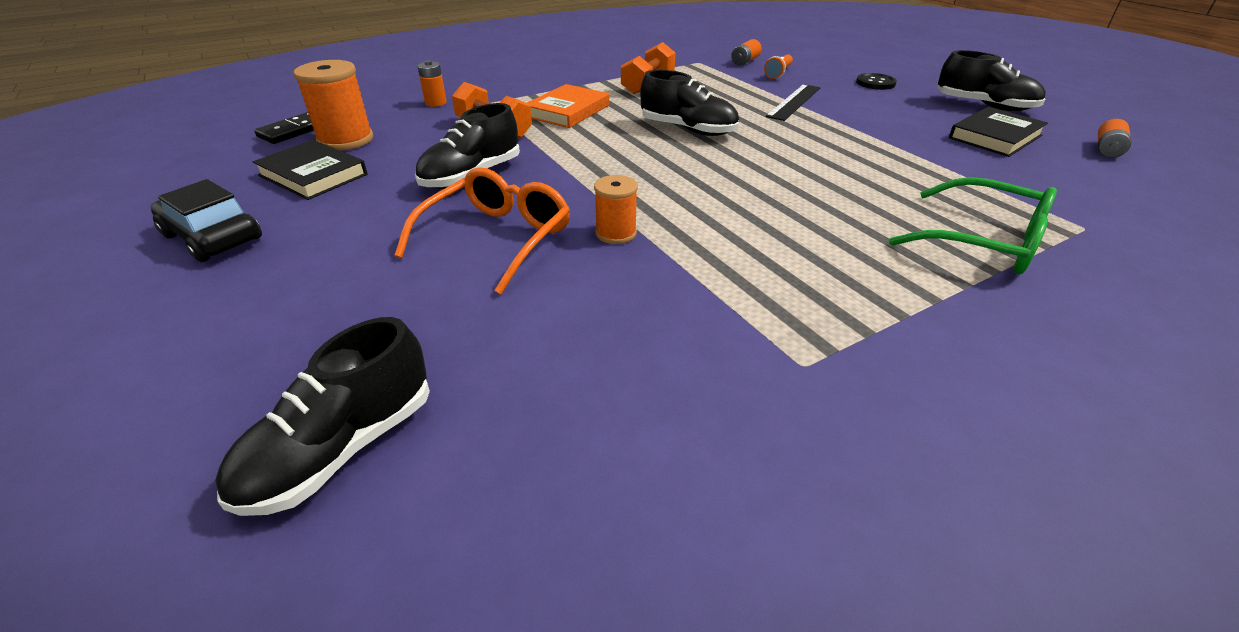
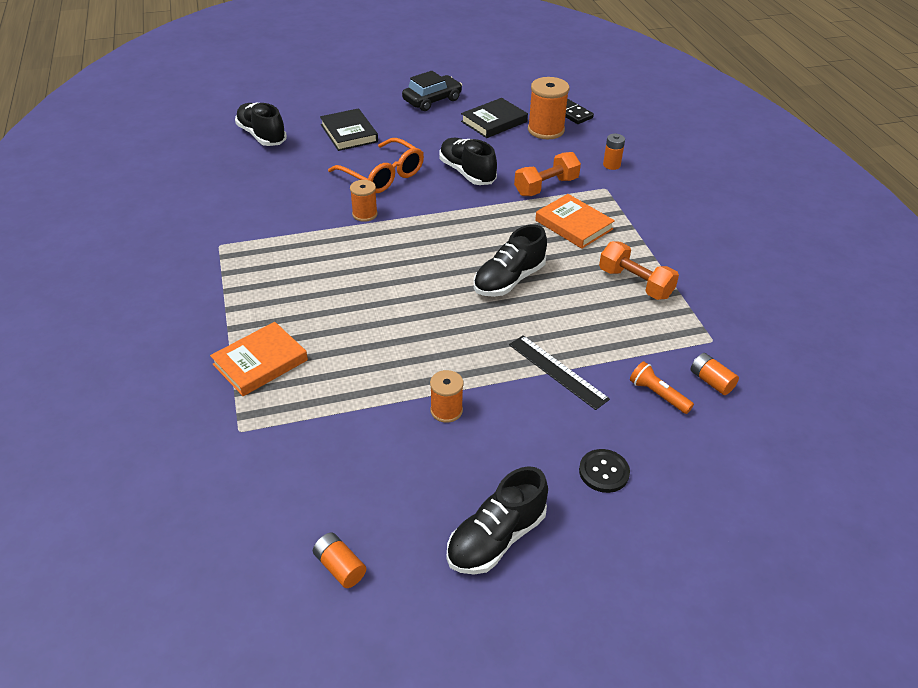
camera: 105 degrees right, 5 degrees up
(897, 135) = (446, 410): none -> orange spool
(983, 242) = (260, 362): green glasses -> orange book
(995, 137) = (410, 487): black book -> black book (349, 133)

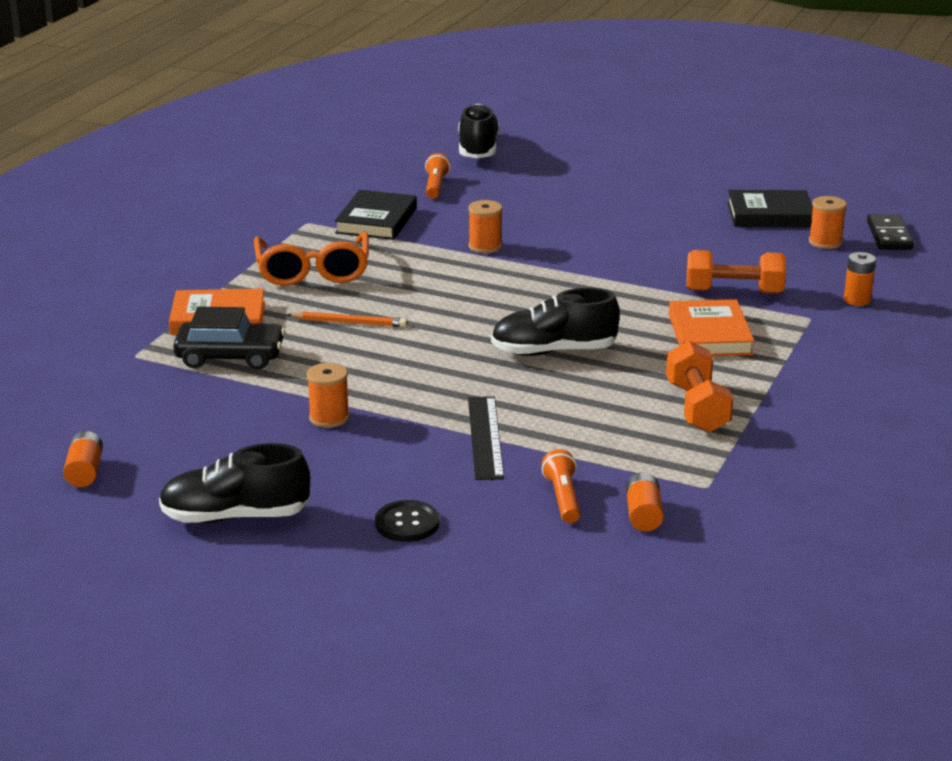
camera: 40 degrees right, 15 degrees down
(271, 177) = (435, 186): none -> orange flashlight
(349, 133) = (576, 174): black book -> black book (376, 220)
(357, 320) = (349, 323): none -> orange pencil
(383, 175) = (556, 221): orange glasses -> orange glasses (313, 271)
(432, 100) = (724, 173): black car -> black car (230, 356)
(467, 173) = (657, 249): black shoe -> none
(546, 130) = (825, 242): orange spool -> orange spool, size x0.59

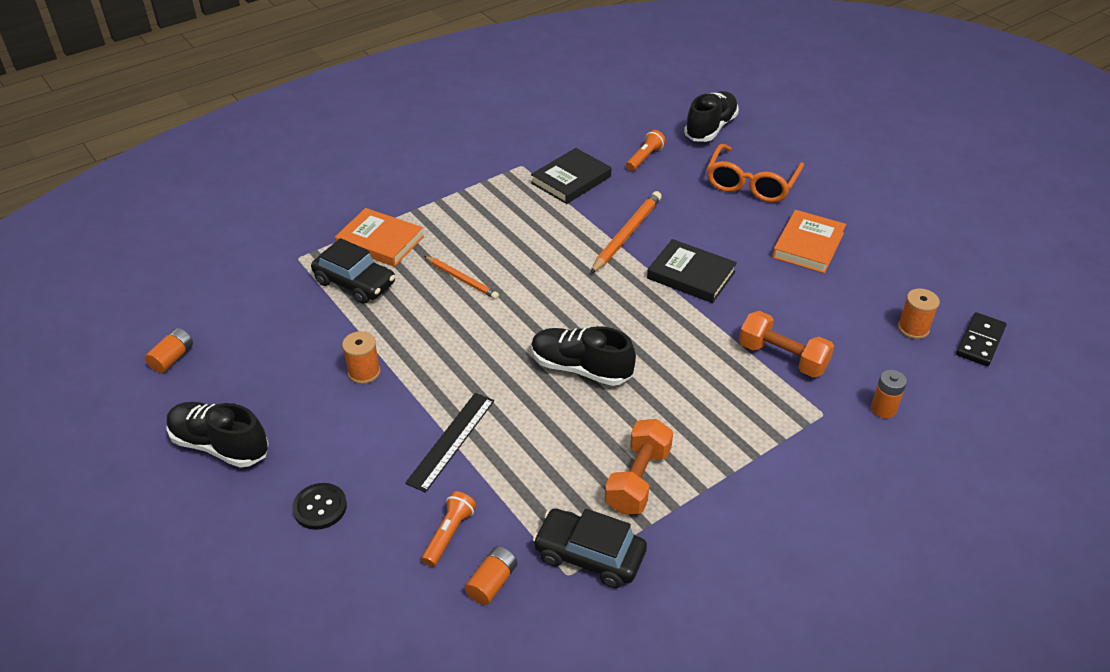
camera: 30 degrees right, 15 degrees up
(313, 271) = (483, 216): orange glasses -> orange glasses (751, 183)
(485, 246) = (626, 234): orange spool -> orange pencil
(710, 334) = (720, 399): orange book -> orange book (808, 245)
(711, 468) = (589, 555): none -> black car
(770, 215) = (890, 279): black book -> black book (691, 275)

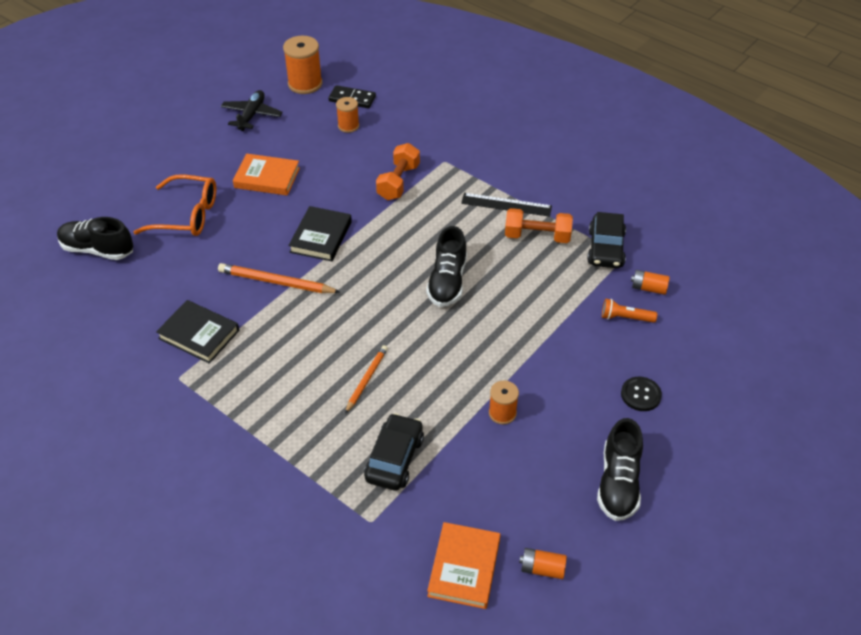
camera: 105 degrees left, 5 degrees up
(380, 241) = (328, 459): orange book -> orange book (464, 567)
(451, 441) = (548, 338): black ruler -> black ruler (506, 205)
(644, 158) = (154, 288): orange flashlight -> none
(883, 409) = (430, 137): orange battery -> none
(939, 245) = (252, 115): none -> black plane
(1015, 300) = (305, 84): none -> orange spool

